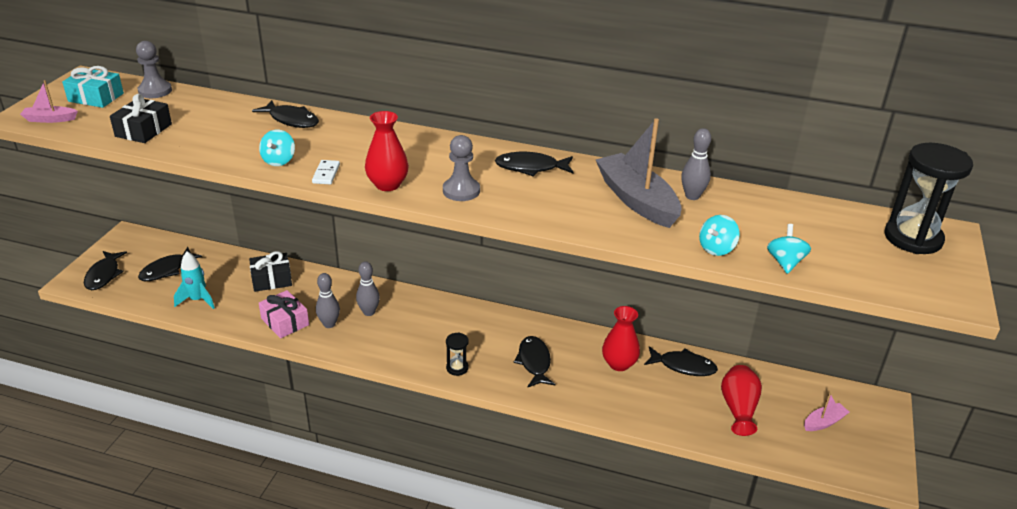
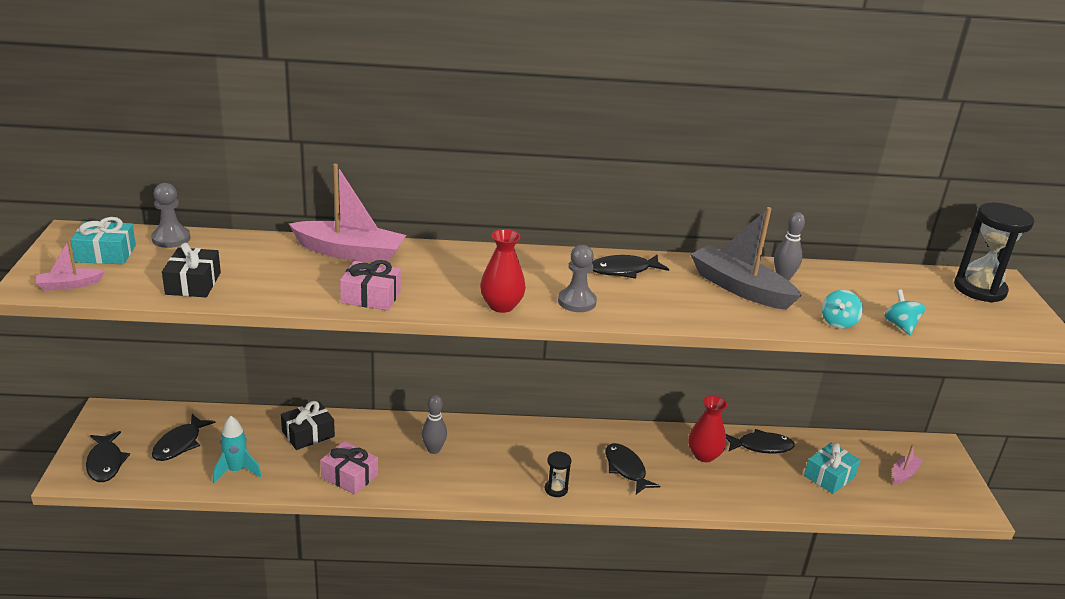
camera: 20 degrees left, 5 degrees down
(279, 161) = (371, 297): turquoise spinning top -> pink gift
(291, 120) = (350, 252): black fish -> pink boat
(326, 174) = (431, 303): white domino -> none
(329, 324) = (399, 470): grey bowling pin -> none
(738, 409) = (829, 476): red vase -> turquoise gift

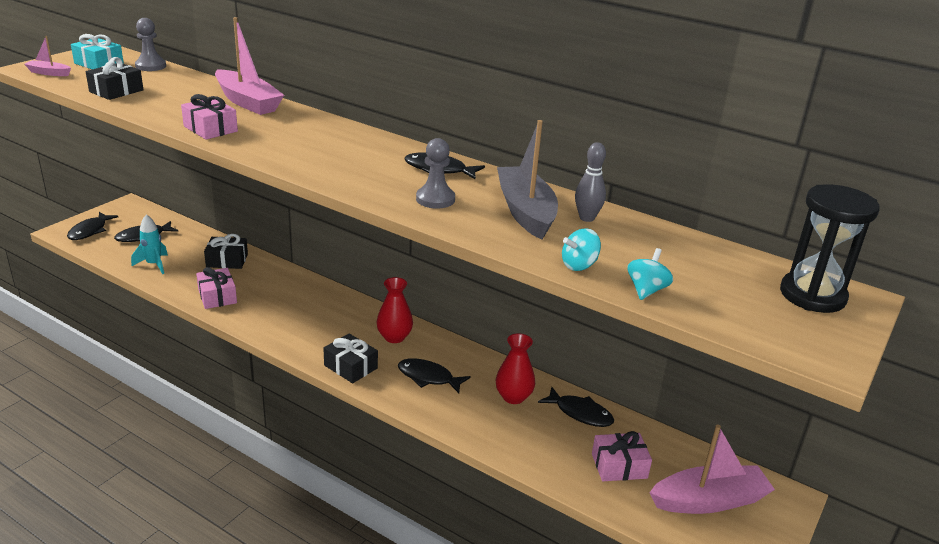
camera: 35 degrees right, 0 degrees up
(433, 450) = (297, 303): grey bowling pin -> none
(501, 306) = (292, 161): red vase -> red vase (394, 337)
(556, 489) = (350, 367): black hourglass -> black gift
(577, 302) = (356, 176): grey pawn -> grey pawn (435, 199)
(626, 469) = (428, 377): black fish -> black fish turned 75 degrees counterclockwise
(829, 476) = (619, 466): turquoise gift -> pink gift
(904, 473) = (709, 500): pink boat -> pink boat, size x2.05

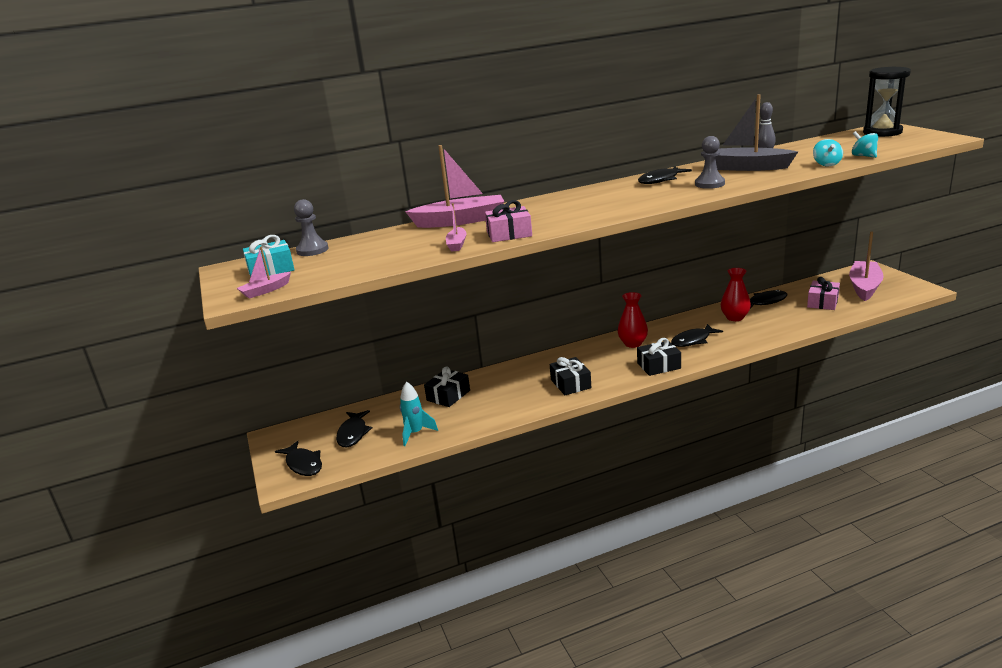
camera: 50 degrees left, 5 degrees down
(116, 91) = (365, 264): black gift -> black gift (570, 384)
(174, 114) = (457, 244): none -> pink boat
(217, 296) = (505, 407): pink gift -> none

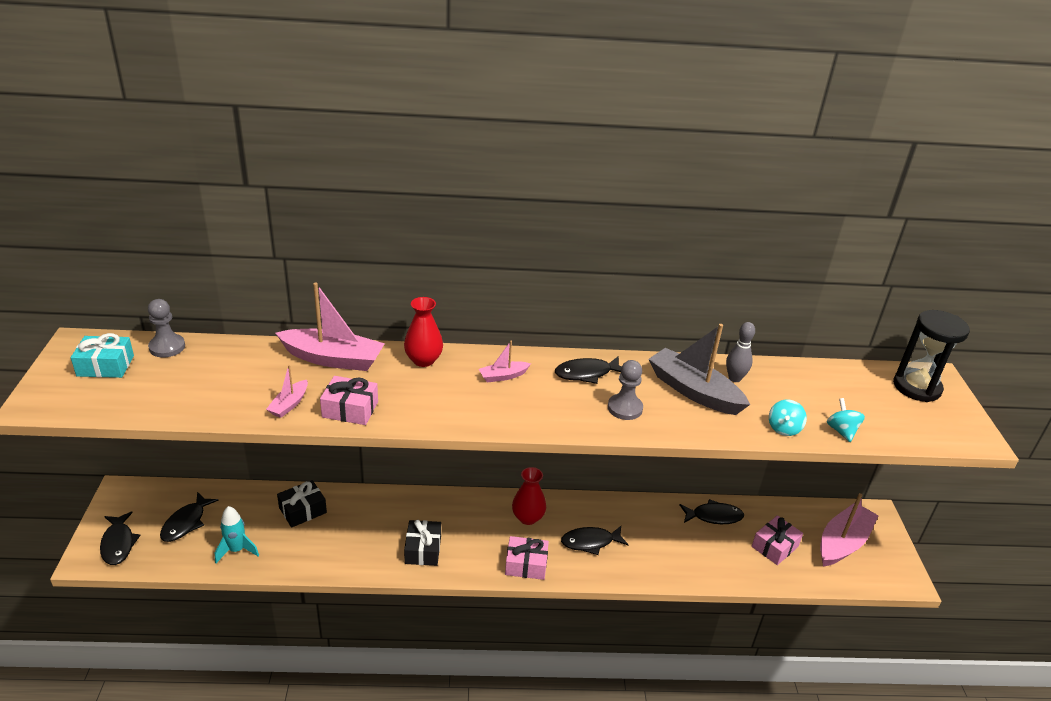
camera: 15 degrees right, 10 degrees up
(265, 290) = (70, 403): pink boat -> pink boat (503, 376)
(658, 366) = (526, 564): black gift -> pink gift
(735, 317) = (661, 526): red vase -> red vase (423, 360)

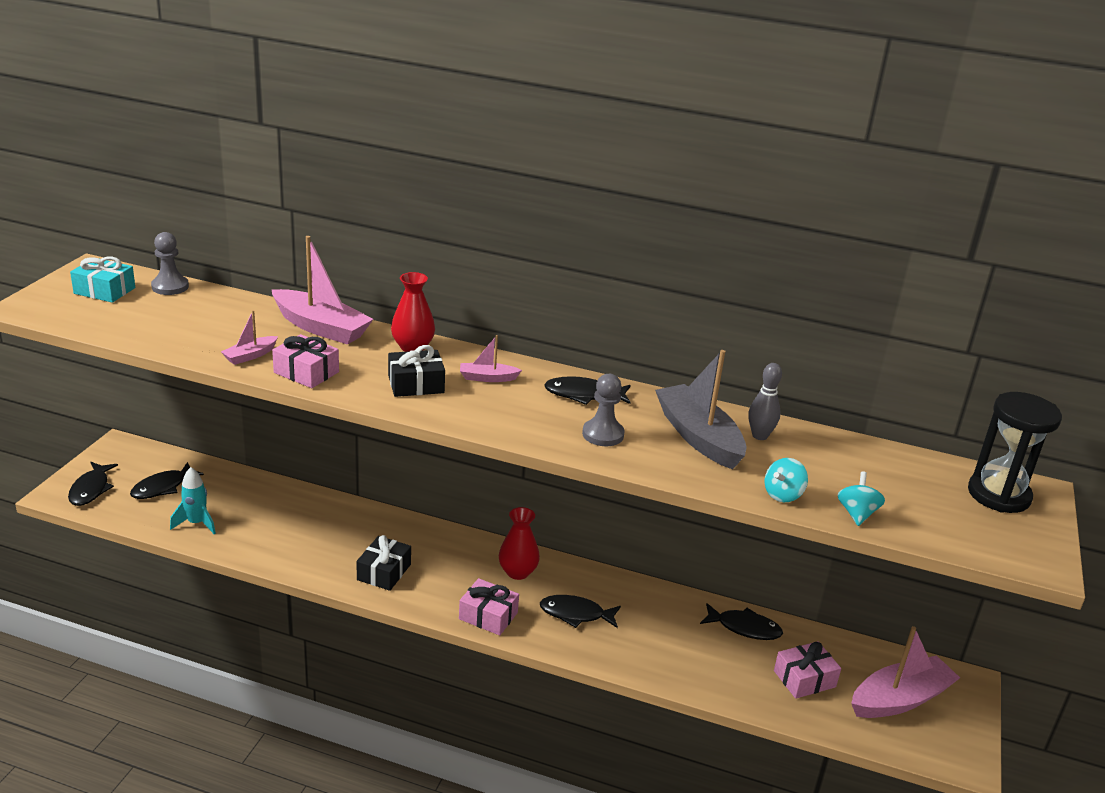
camera: 20 degrees right, 5 degrees down
(302, 510) = (281, 505): black gift -> black gift (416, 384)

